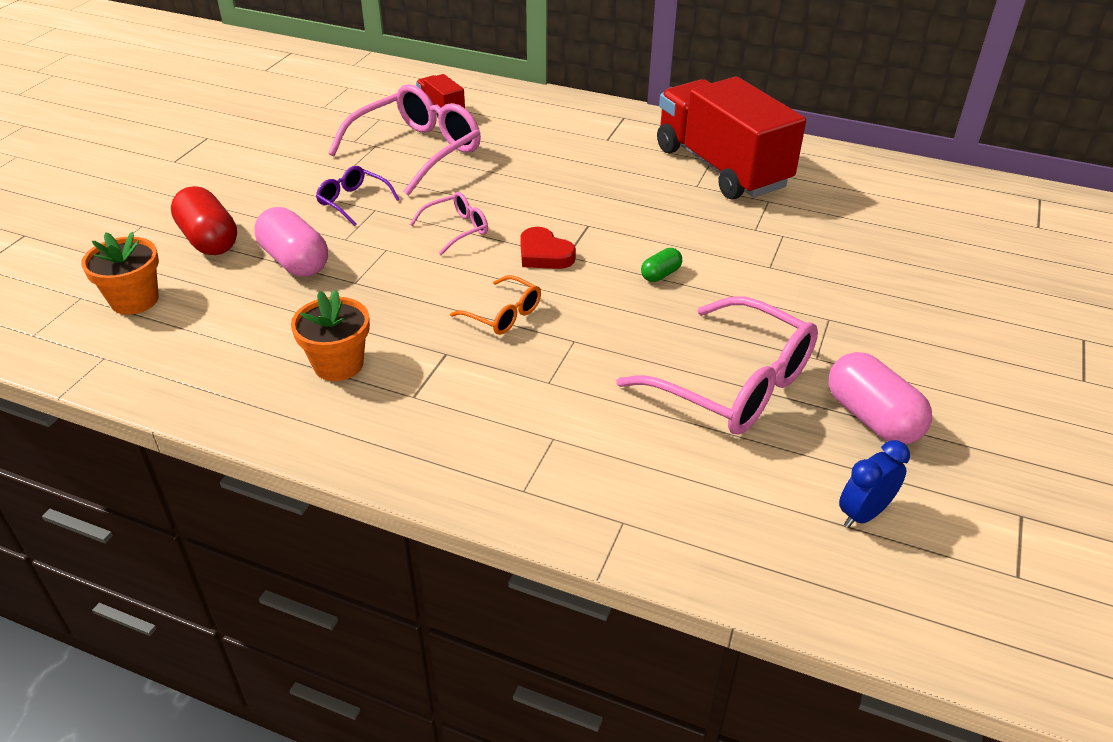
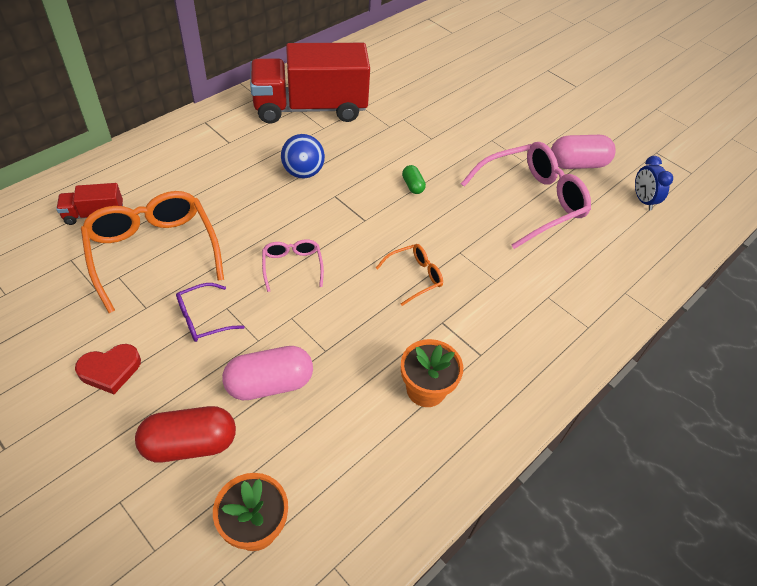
camera: 70 degrees left, 10 degrees up
(418, 151) = (153, 252): pink glasses -> orange glasses
(544, 254) = (356, 230): red heart -> red heart (110, 370)
(605, 195) = (303, 173): none -> blue ball

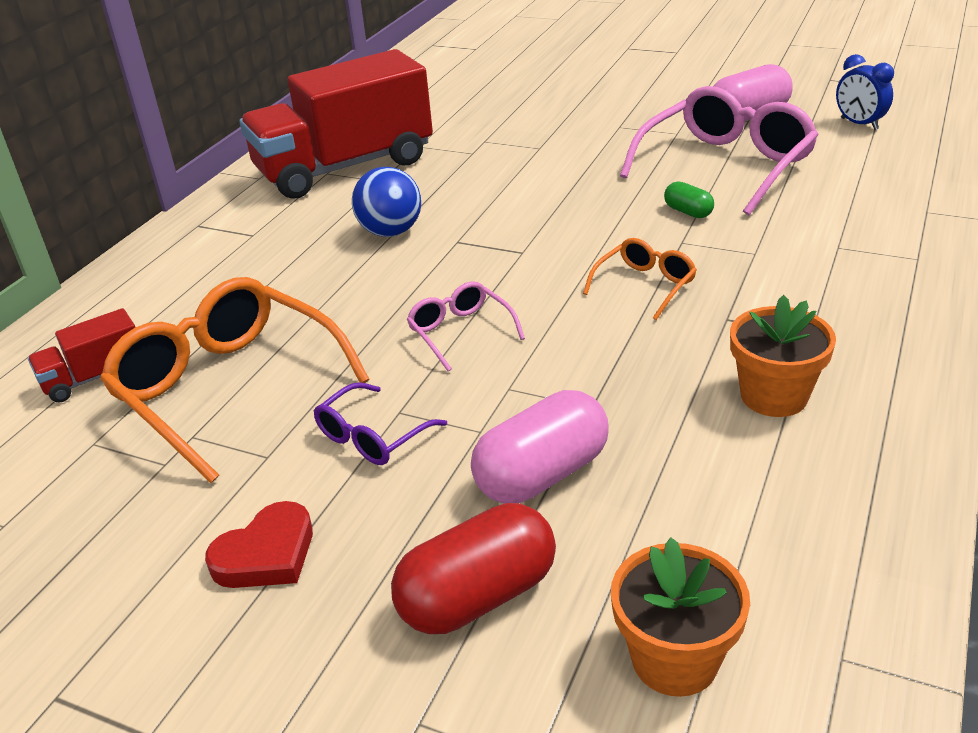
camera: 15 degrees left, 15 degrees down
(412, 186) = (557, 198): green capsule -> green capsule (688, 212)

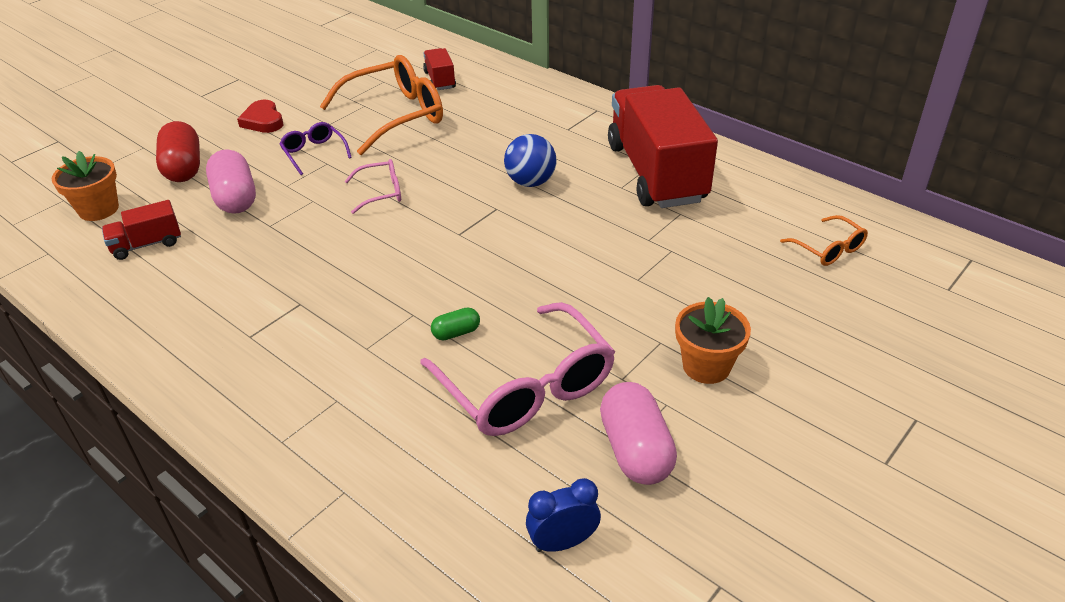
camera: 105 degrees right, 5 degrees up
(645, 285) = (369, 278): orange glasses -> orange glasses (829, 249)
(722, 523) = (147, 244): none -> red truck
(774, 396) = (210, 295): orange flower pot -> orange flower pot (706, 366)

